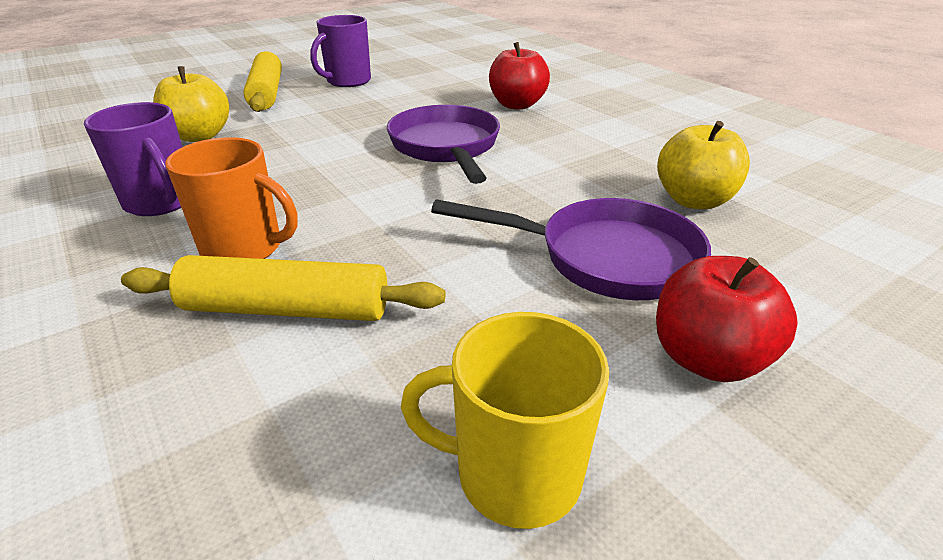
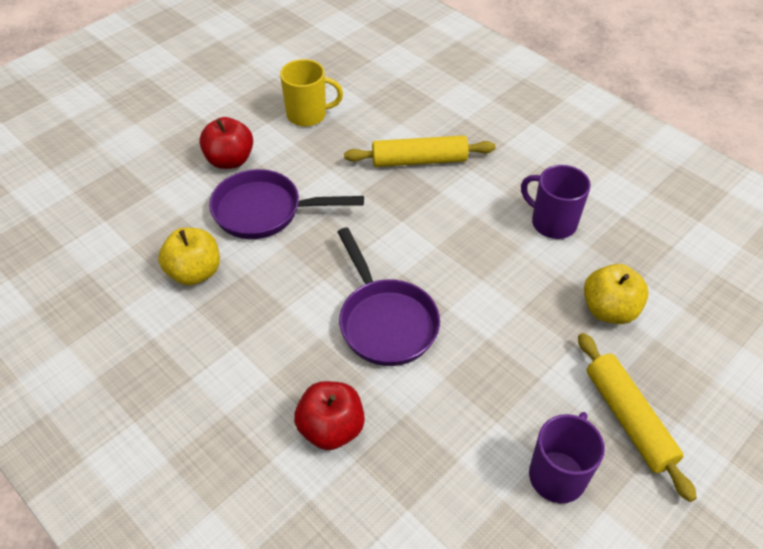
camera: 170 degrees right, 15 degrees up
(244, 249) = (467, 192): orange mug -> none

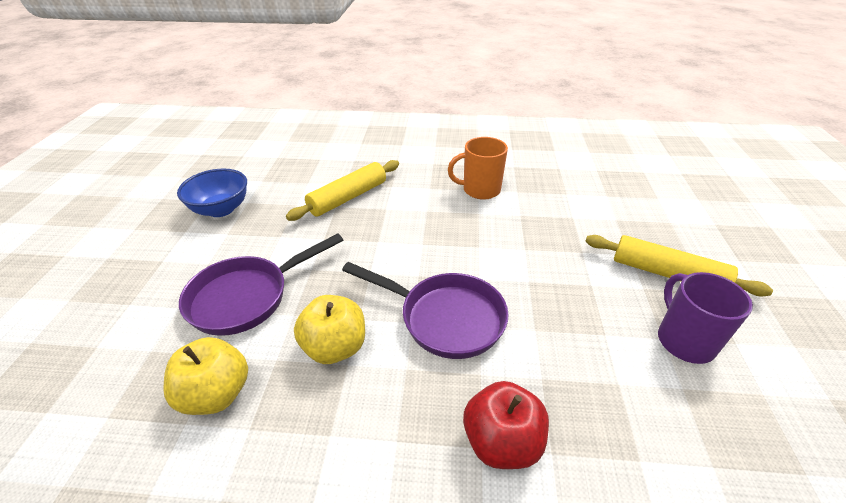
camera: 40 degrees left, 10 degrees down
(230, 160) = (170, 276): red apple -> none
(308, 115) = (221, 209): yellow mug -> blue bowl
(552, 222) = (480, 190): purple mug -> orange mug
(609, 310) = (573, 219): yellow apple -> yellow apple (335, 347)

